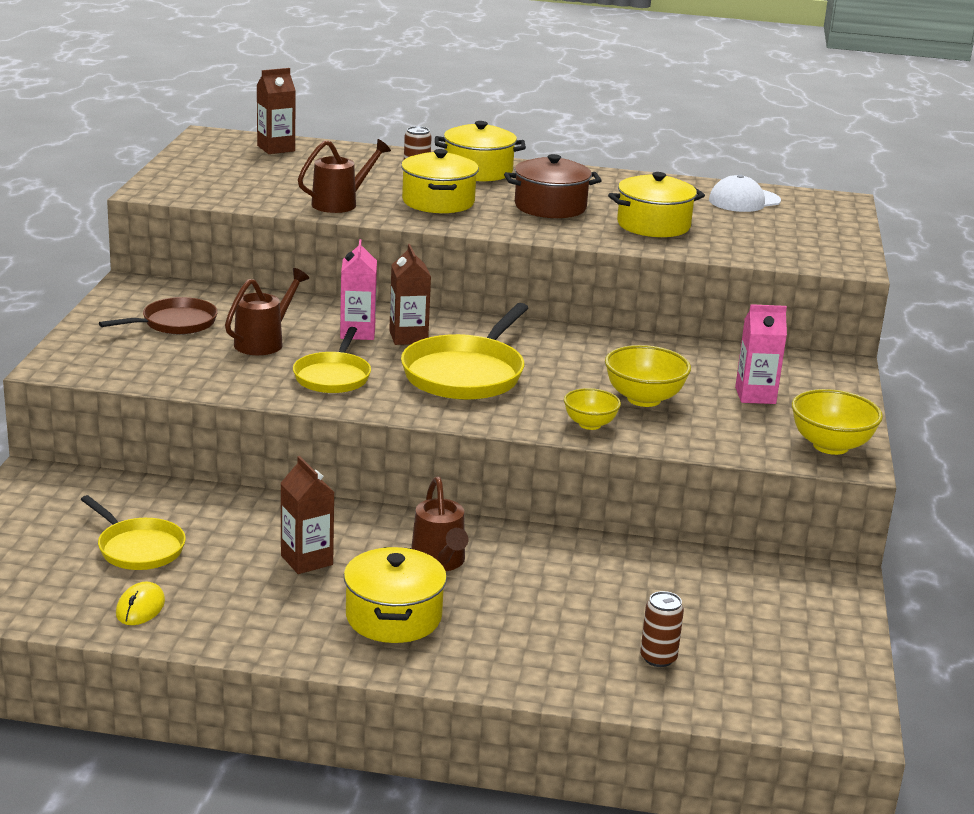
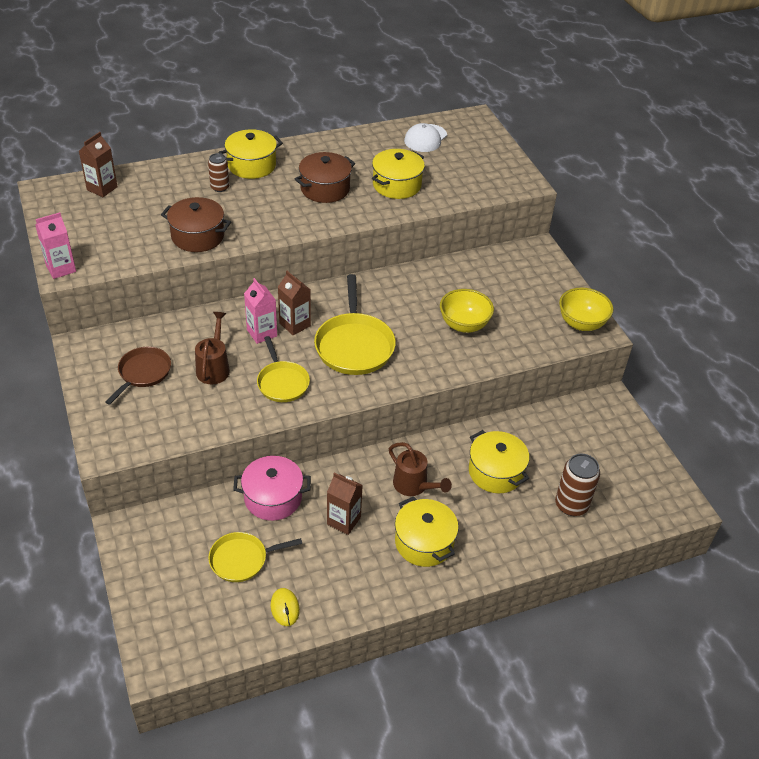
camera: 30 degrees left, 20 degrees up
(138, 548) = (242, 559): yellow pan -> yellow pan turned 150 degrees clockwise
(239, 510) = (273, 498): none -> pink pot
(340, 203) = (198, 236): brown watering can -> brown pot
(438, 202) = (255, 210): yellow pot -> yellow pot (495, 472)
(590, 424) = (453, 361): yellow bowl -> none
(658, 658) = (571, 505): brown can -> brown can, size x1.59
(755, 395) = (516, 295): pink carton -> pink carton (61, 268)

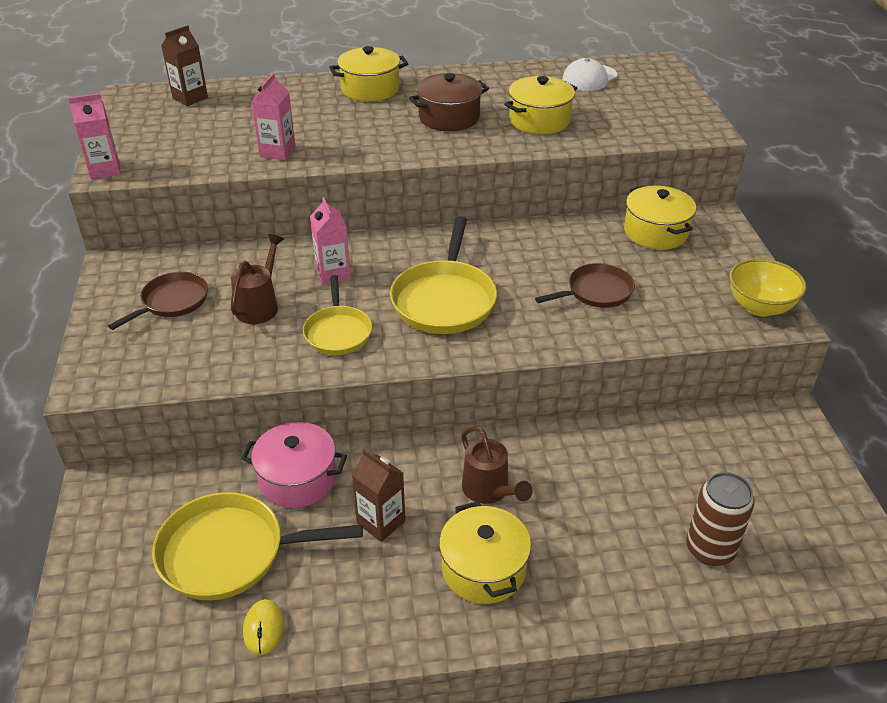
camera: 15 degrees right, 5 degrees down
(198, 236) = (277, 152): brown pot -> pink carton
(220, 187) = (324, 107): brown can -> none
(242, 559) = (230, 552): yellow pan -> yellow pan, size x1.60
(295, 324) = (377, 269): brown carton -> none
(464, 325) = (596, 292): yellow bowl -> brown pan
(495, 472) = (608, 488): yellow pot -> yellow pot (655, 232)

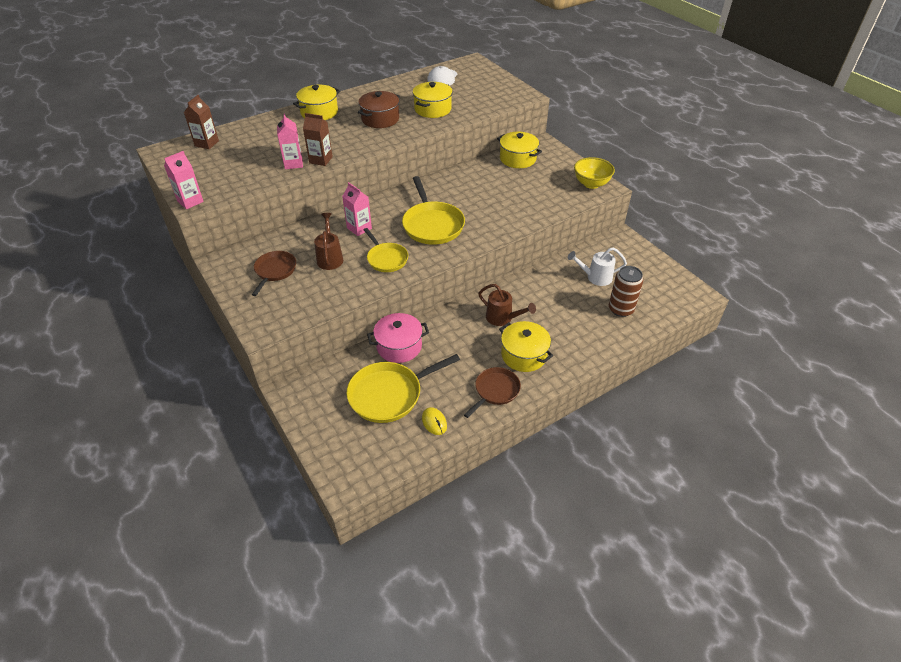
camera: 25 degrees left, 5 degrees up
(381, 522) = (458, 352): brown carton -> brown carton (321, 160)
(596, 292) = (508, 198): brown pan -> brown pan (495, 391)
(697, 474) = (595, 277): none -> white watering can

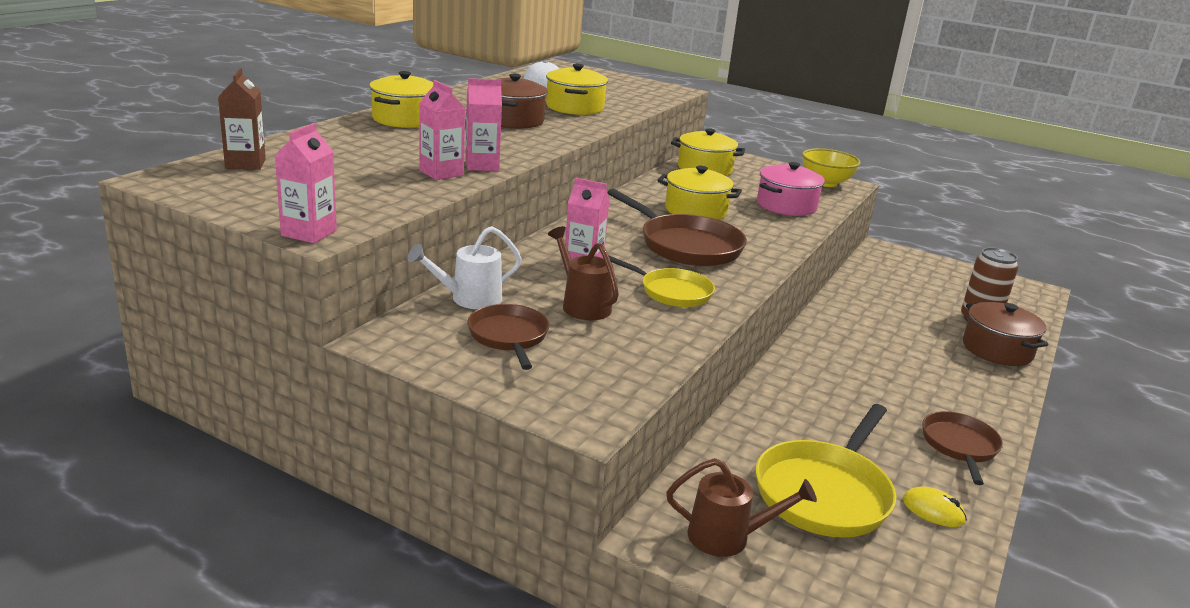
camera: 30 degrees left, 20 degrees down
(321, 160) = (482, 165): brown carton -> pink carton
(399, 346) = (761, 425): pink pot -> pink pot (786, 205)
(432, 225) = (686, 246): yellow pan -> brown pan
(502, 318) = (858, 358): brown watering can -> brown watering can (728, 537)
(524, 355) = (938, 394): yellow pot -> yellow pot (695, 211)
(595, 277) = (908, 293): white watering can -> white watering can (469, 299)
(603, 334) = (997, 350): none -> brown pot

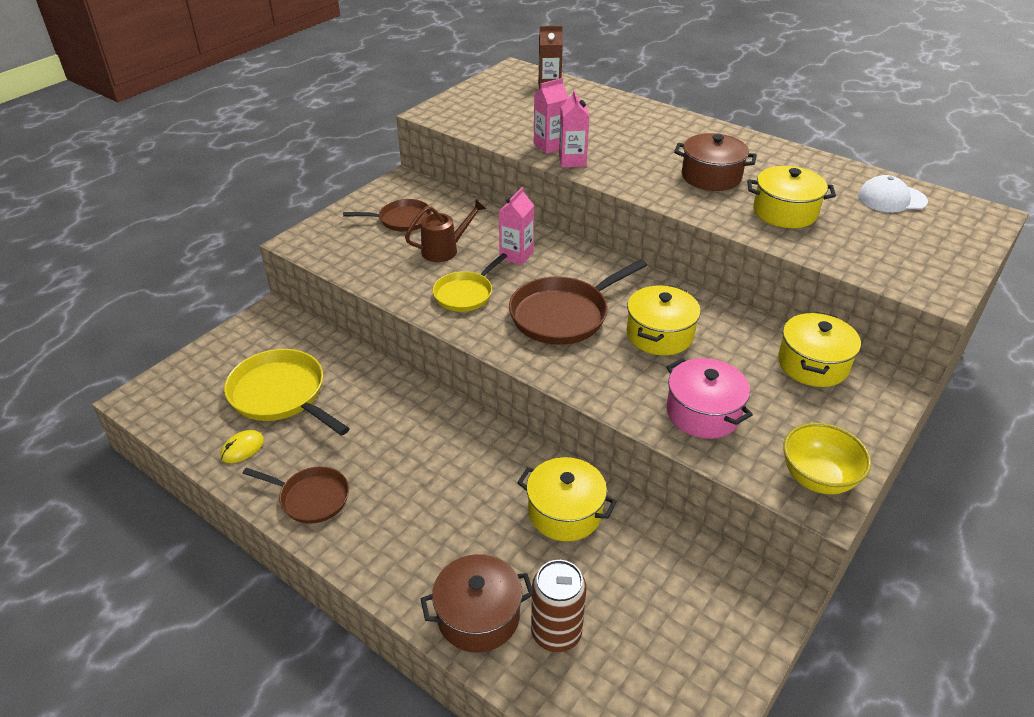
camera: 100 degrees right, 15 degrees up
(309, 233) = (434, 110): pink carton -> none
(405, 119) = (682, 130): yellow pot -> yellow pot (565, 512)
(469, 299) = (455, 206): white watering can -> none
(728, 537) = (257, 341): brown watering can -> none

